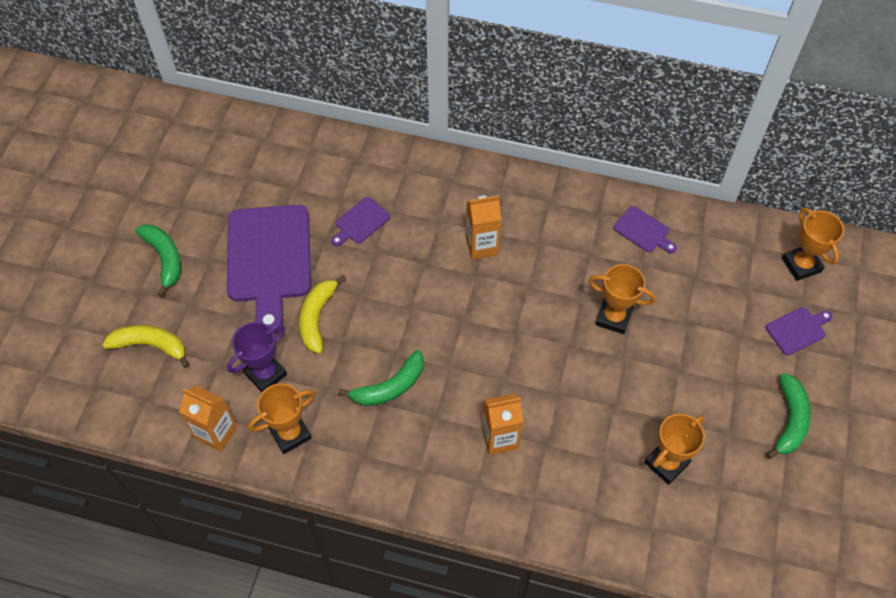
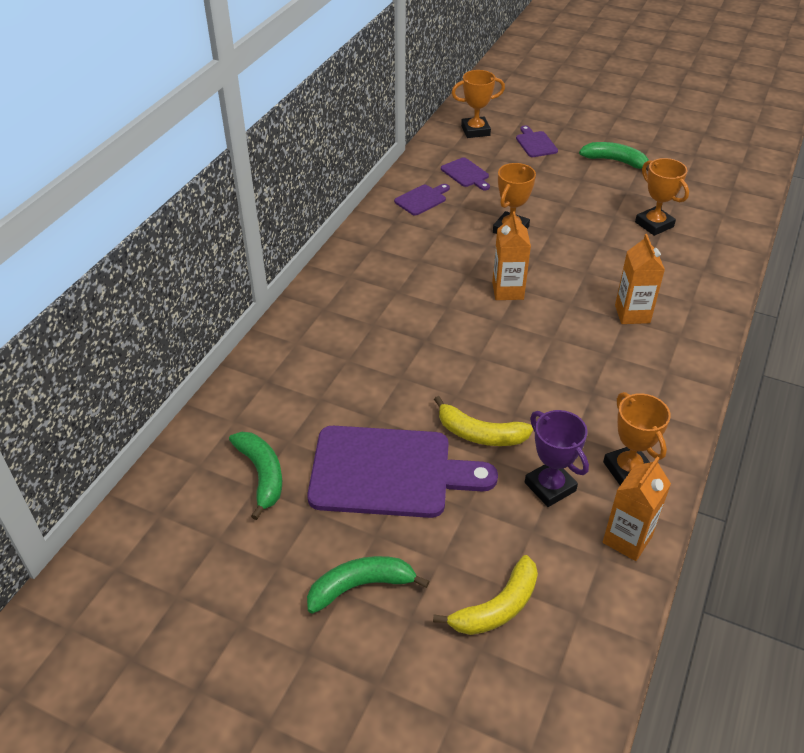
camera: 80 degrees left, 15 degrees down
(150, 345) = (497, 607): yellow banana -> yellow banana turned 150 degrees counterclockwise
(360, 222) = (357, 385): purple cutting board -> purple cutting board (466, 174)
(390, 386) = (573, 383): green banana -> green banana (262, 475)
(482, 246) = (413, 298): orange carton -> orange carton (507, 291)

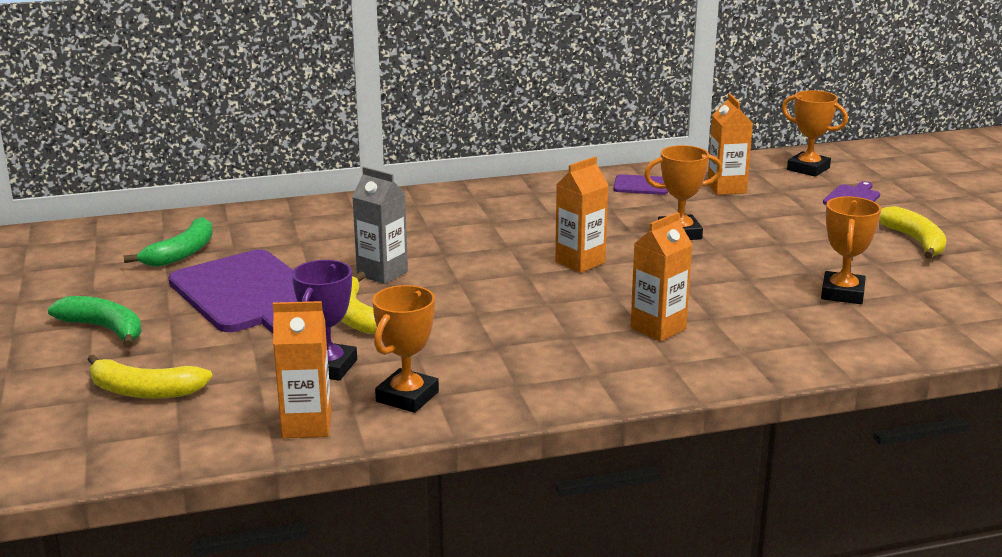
camera: 50 degrees right, 20 degrees down
(426, 385) = (382, 273): none -> grey carton
(466, 174) = (726, 188): purple cutting board -> orange carton
(615, 161) = (915, 241): green banana -> yellow banana

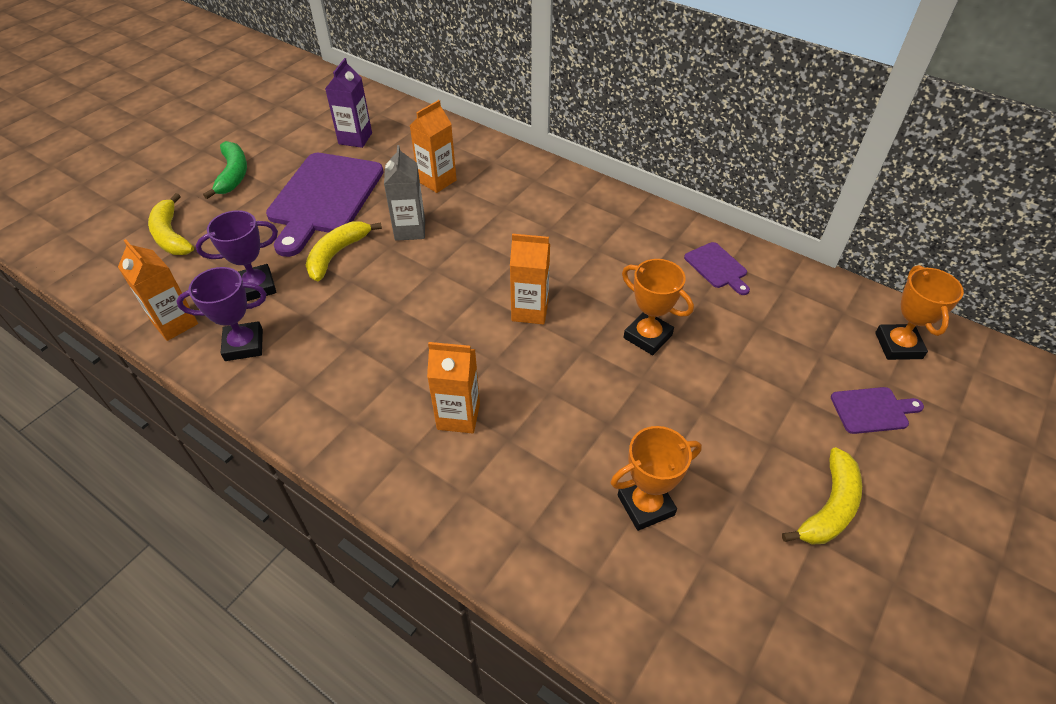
camera: 50 degrees right, 25 degrees up
(182, 253) = (355, 138): green banana -> purple carton
(407, 397) = (244, 345): orange trophy -> purple trophy
(726, 188) = (778, 316): orange carton -> orange carton (437, 181)

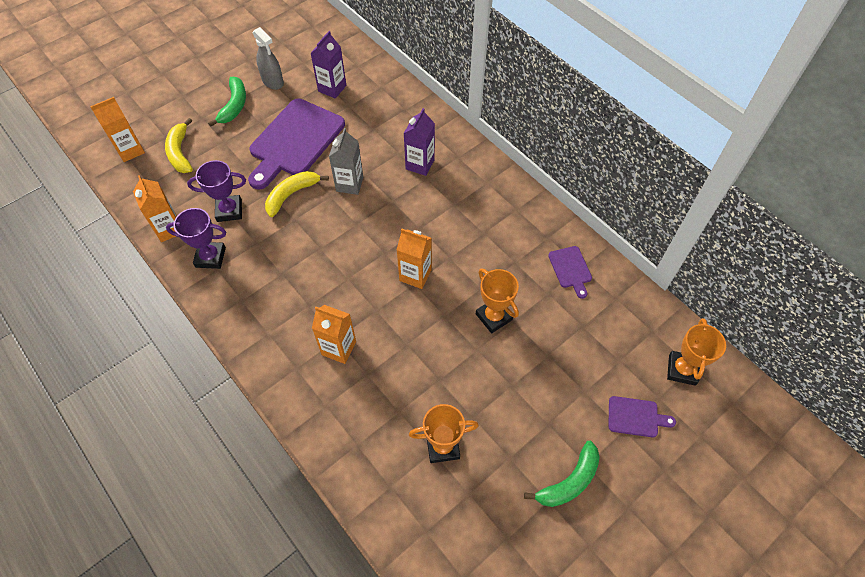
camera: 15 degrees right, 10 degrees up
(277, 143) = (273, 82): none -> grey spray bottle
(437, 181) = (383, 142): orange carton -> orange carton (130, 150)
(491, 195) = (420, 164): none -> purple carton
(829, 507) = (569, 481): yellow banana -> green banana

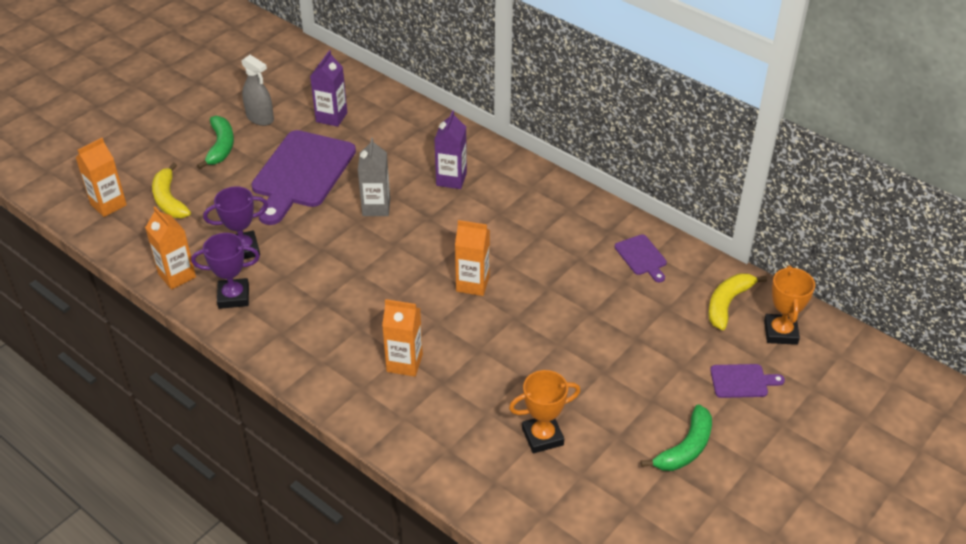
camera: 10 degrees left, 15 degrees down
(291, 195) = (312, 225): yellow banana -> yellow banana (727, 304)
(494, 317) = (569, 311): orange trophy -> none

